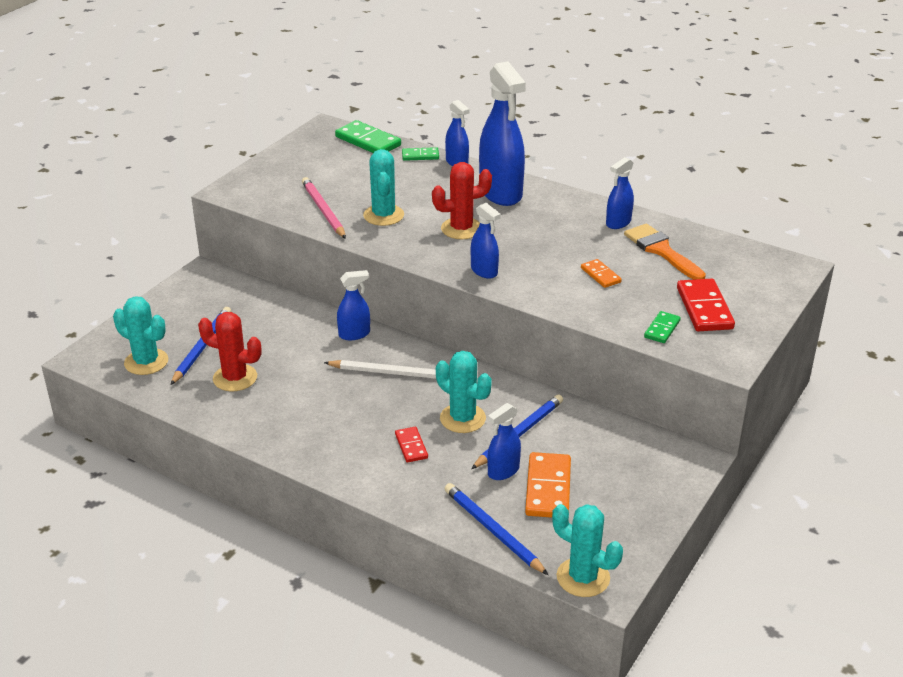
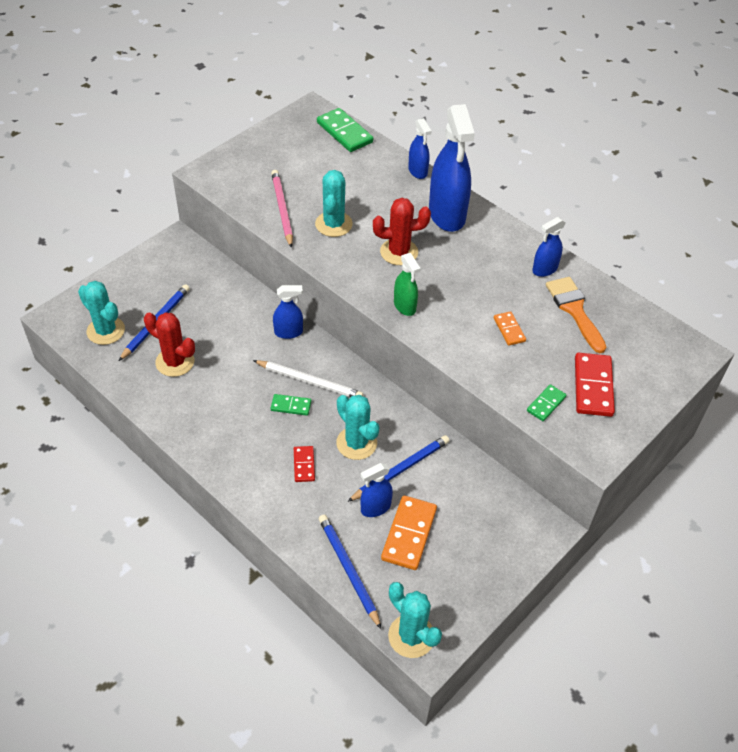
camera: 10 degrees right, 15 degrees up
(420, 156) = (387, 158): green domino -> green domino (291, 406)
(484, 271) = (405, 306): blue spray bottle -> green spray bottle

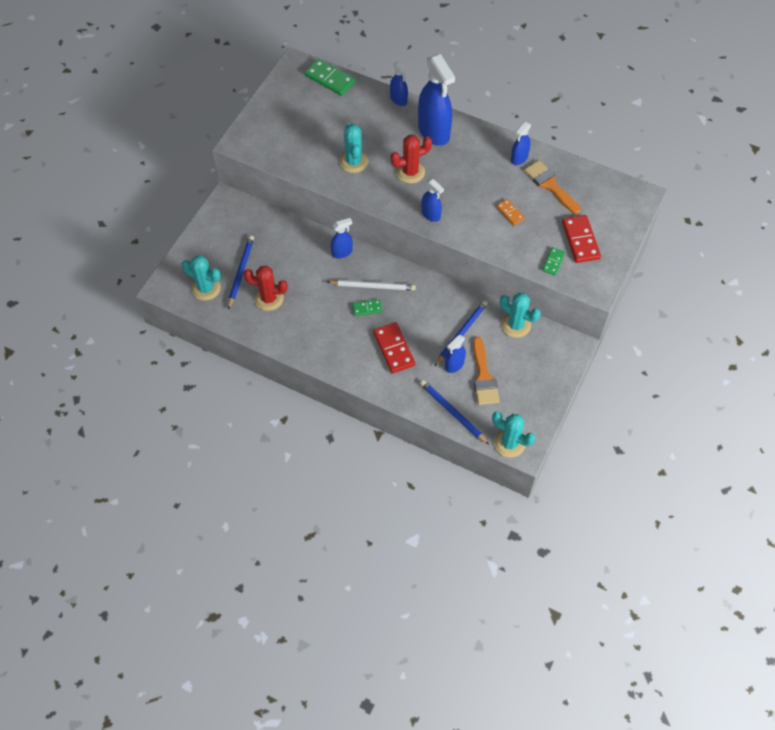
camera: 15 degrees left, 10 degrees up
(282, 209) = (310, 159): pink pencil -> none
(304, 465) = (394, 349): red domino -> red domino, size x1.78
(356, 443) = (424, 323): turquoise cactus -> turquoise cactus (516, 325)
(405, 306) = (431, 214): green spray bottle -> blue spray bottle
(409, 534) = (483, 376): orange domino -> orange brush

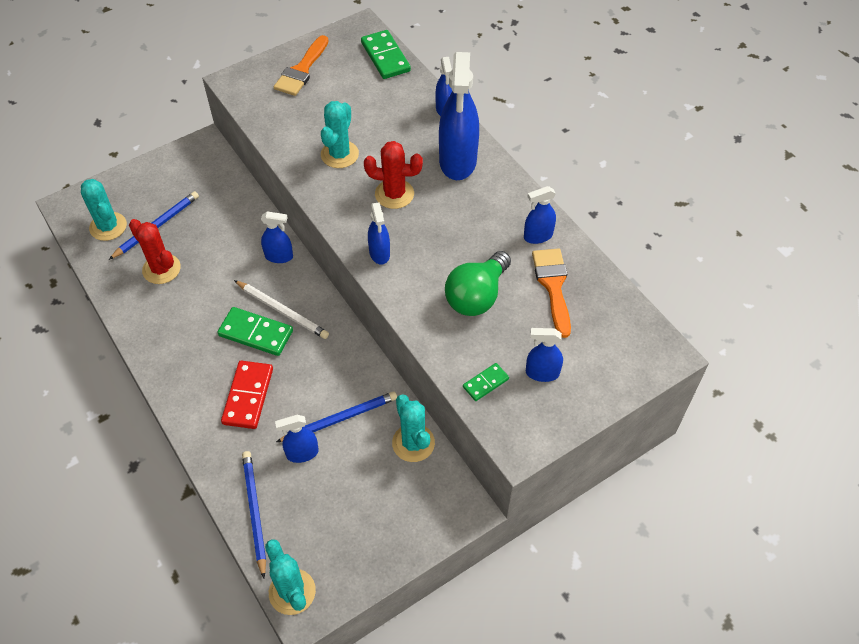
camera: 30 degrees right, 5 degrees down
(367, 308) = (256, 333): green domino -> green domino, size x1.78
(483, 376) = (325, 487): orange brush -> orange brush (301, 70)
(510, 213) = (476, 296): orange domino -> green light bulb
(580, 240) = (542, 373): red domino -> blue spray bottle

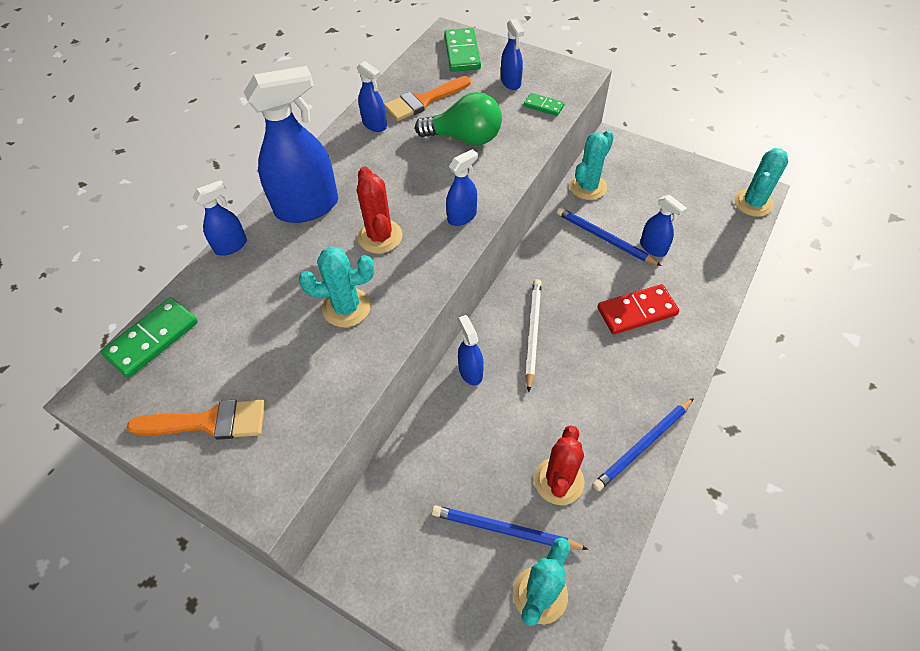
camera: 115 degrees left, 0 degrees up
(254, 512) = (723, 253): blue pencil -> blue pencil (643, 445)
(256, 333) = (571, 341): green domino -> green domino (462, 52)

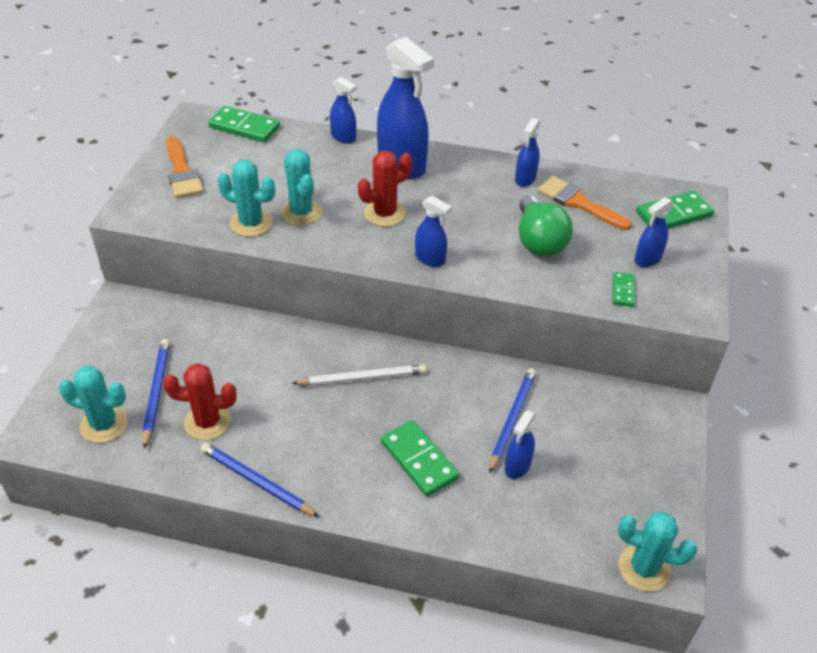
camera: 70 degrees right, 10 degrees down
(470, 371) = (305, 341): blue spray bottle -> none
(588, 187) = (585, 394): turquoise cactus -> turquoise cactus (251, 223)
(636, 311) = (419, 460): red domino -> green domino

